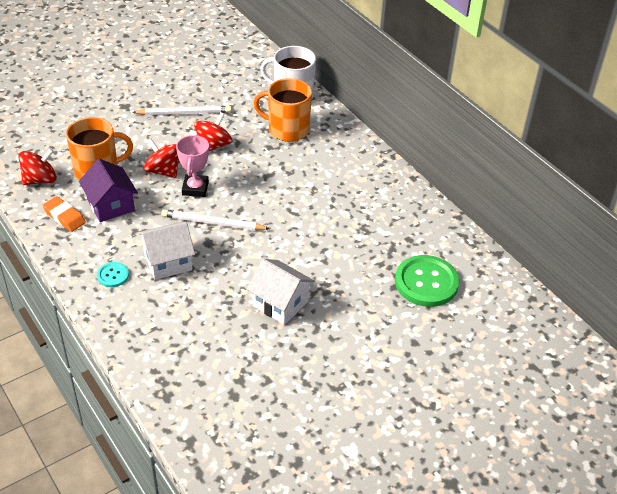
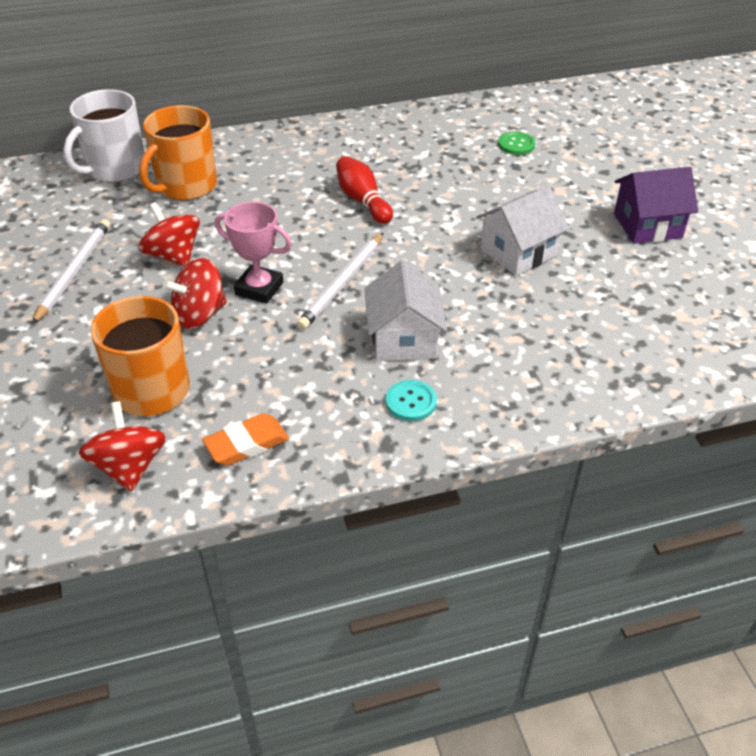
camera: 70 degrees left, 0 degrees up
(111, 205) = (248, 383): purple house -> purple house (647, 225)
(308, 213) = (363, 201): none -> red bowling pin
(426, 282) = (516, 144): green button -> green button, size x0.49

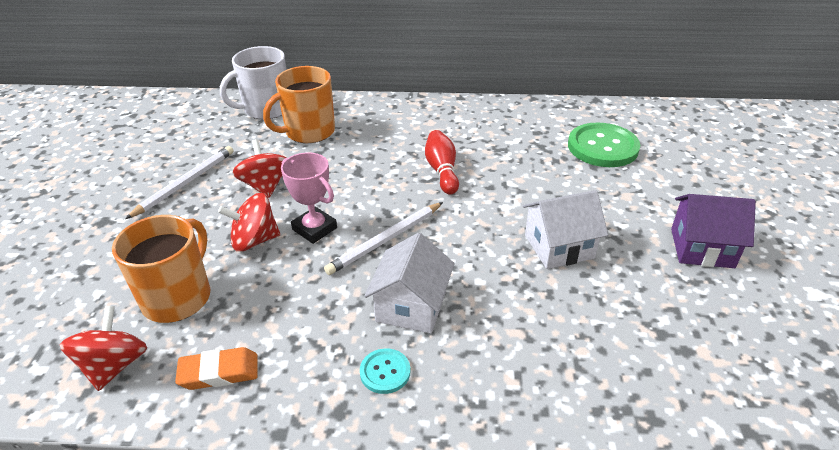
camera: 20 degrees right, 5 degrees down
(516, 144) = (602, 147): green button -> green button, size x2.03

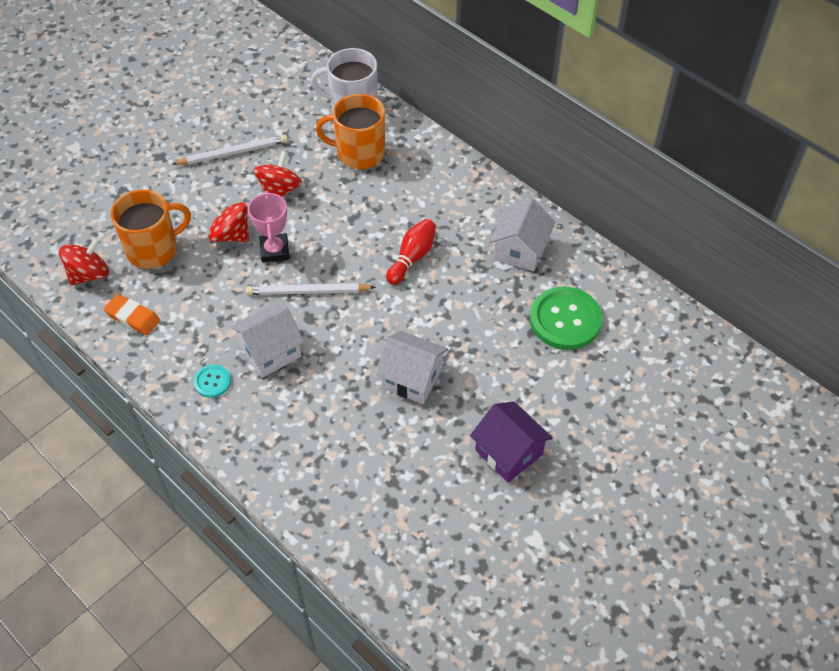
camera: 40 degrees right, 15 degrees up
(512, 127) = (520, 250): none -> white house

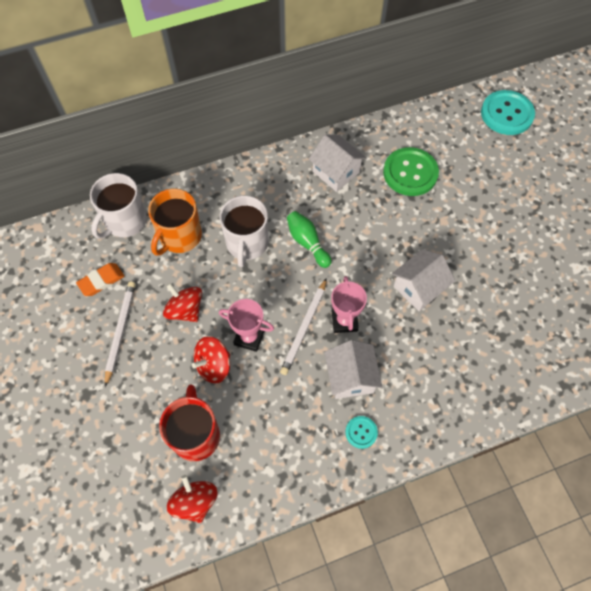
camera: 65 degrees left, 10 degrees up
(133, 317) = (264, 477): orange eraser -> orange eraser (101, 281)
(154, 249) = (196, 435): orange mug -> red mug
(334, 323) = (344, 321): none -> pink trophy
(381, 208) = (247, 244): none -> white mug
(412, 258) = (307, 243): red bowling pin -> green bowling pin
(508, 452) = (505, 253): purple house -> none
(728, 393) = (507, 114): none -> turquoise button

